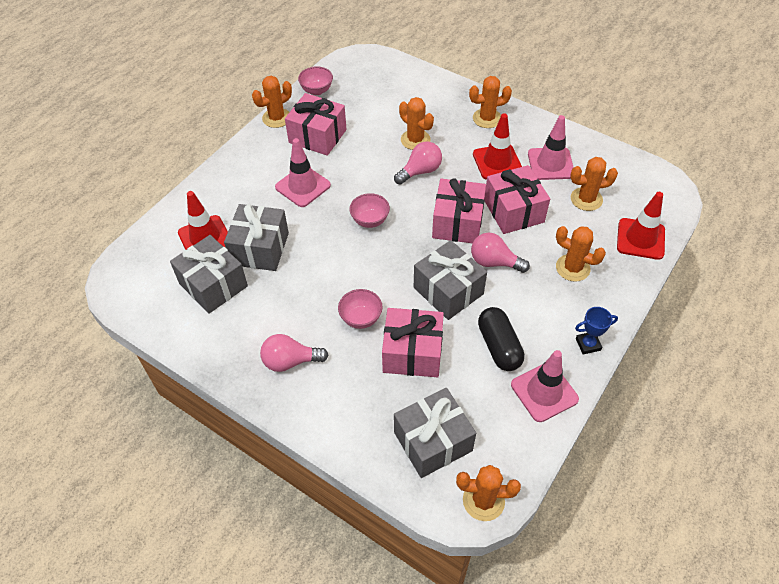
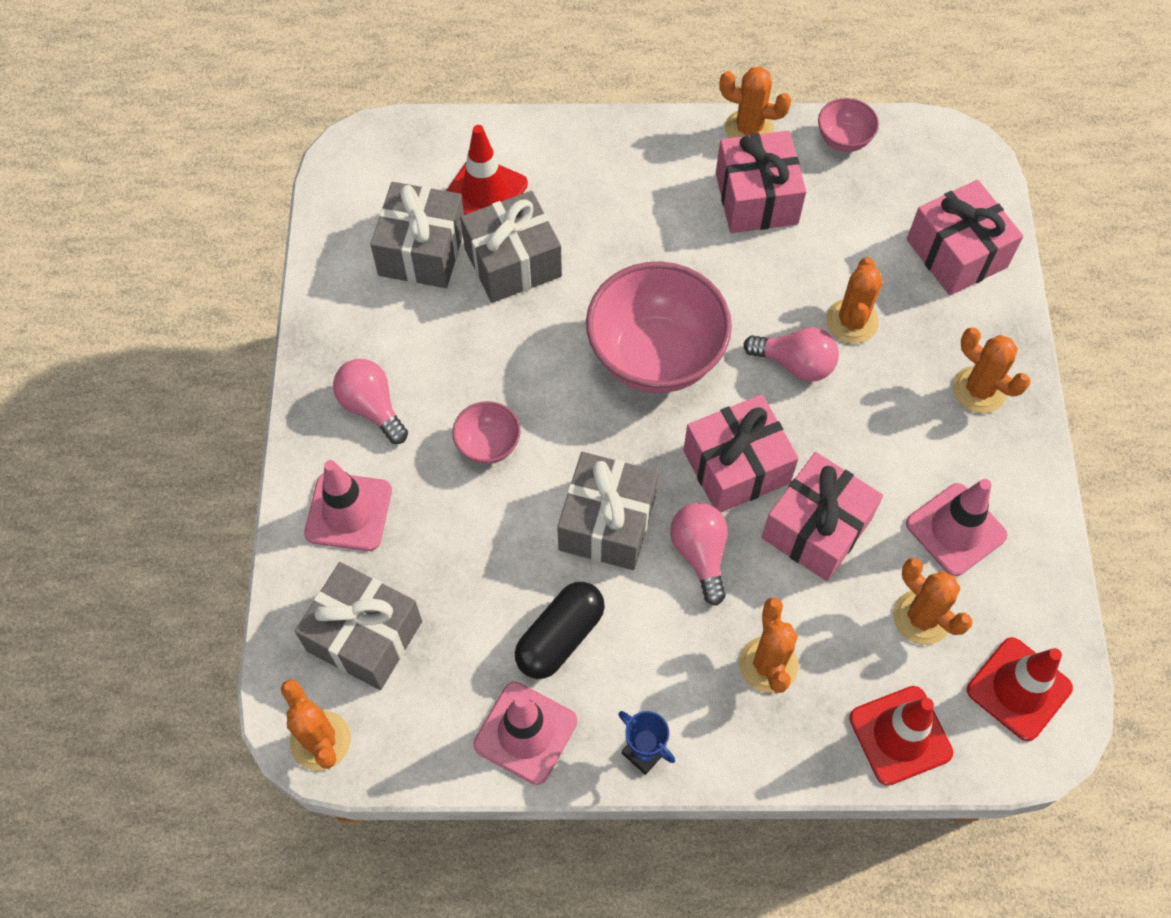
camera: 55 degrees right, 10 degrees up
(303, 186) = (652, 241): pink traffic cone -> pink traffic cone (348, 512)
(370, 220) = (655, 357): pink bowl -> pink bowl, size x2.16
(412, 352) = (478, 537): pink gift -> pink gift (956, 253)
(497, 162) = (897, 453): red traffic cone -> red traffic cone (1019, 689)

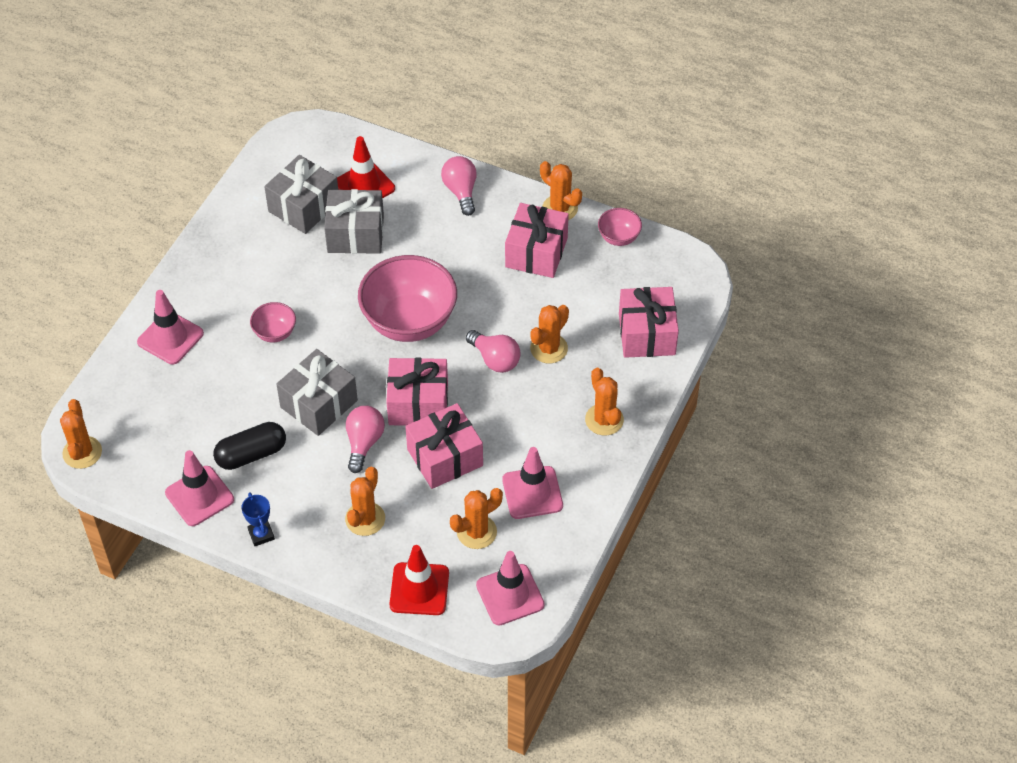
camera: 25 degrees right, 10 degrees down
(364, 636) = (139, 408): grey gift -> none
(372, 407) = (219, 285): pink light bulb -> pink light bulb (461, 191)
(921, 617) = (476, 532): orange cactus -> orange cactus turned 75 degrees clockwise
(1019, 689) = (510, 595): red traffic cone -> pink traffic cone

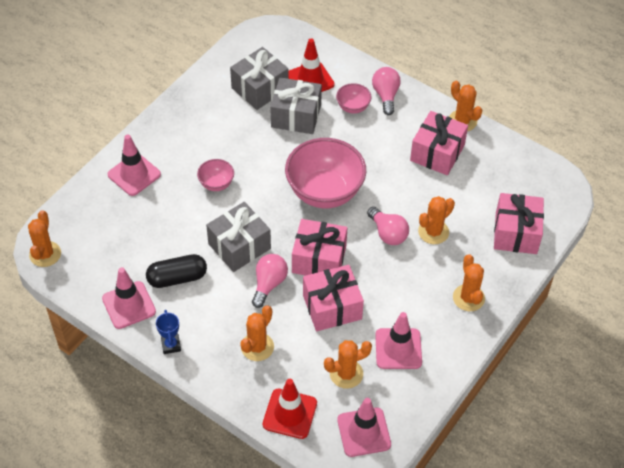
camera: 10 degrees right, 0 degrees up
(618, 238) = (506, 151): pink bowl -> pink bowl (353, 107)

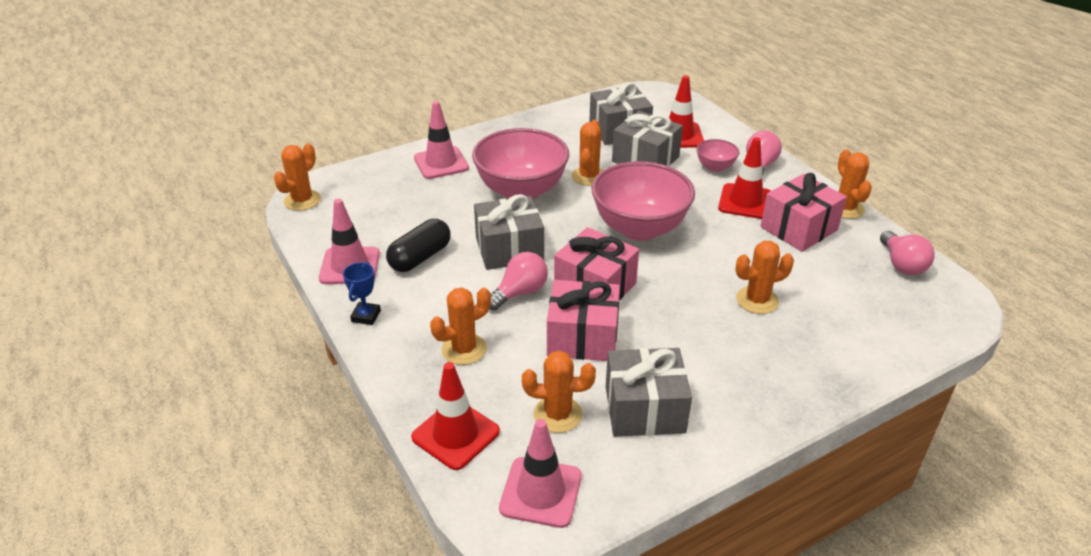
camera: 25 degrees right, 15 degrees down
(177, 278) = (420, 257): black capsule -> black capsule turned 60 degrees counterclockwise
(216, 184) = (521, 191): pink bowl -> pink bowl, size x2.16
(388, 233) = (696, 286): pink light bulb -> pink light bulb (902, 264)
(389, 138) = (745, 202): none -> red traffic cone
(398, 349) = (644, 409): pink traffic cone -> grey gift
(468, 298) = (773, 383): orange cactus -> orange cactus (588, 176)
(516, 233) = (873, 332): pink gift -> none

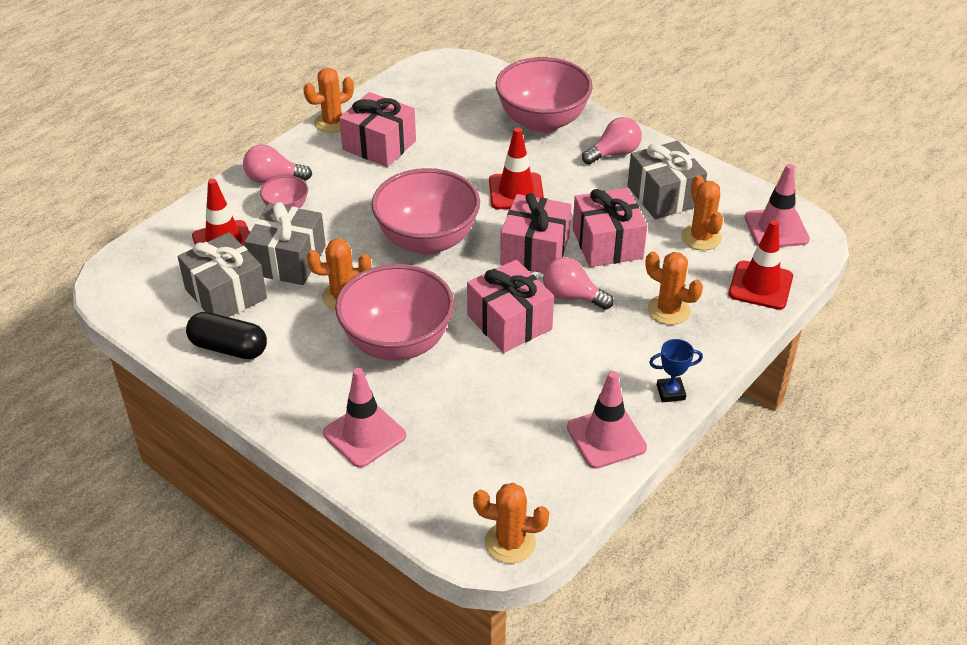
camera: 110 degrees left, 5 degrees up
(420, 257) = (560, 385): black capsule -> black capsule (228, 348)
(509, 249) = (509, 322): grey gift -> pink gift
(745, 202) = (347, 180): red traffic cone -> red traffic cone (516, 192)
(757, 300) = (499, 158): orange cactus -> none
(822, 350) = (542, 122): none -> pink bowl
(902, 264) = (407, 90): pink light bulb -> pink light bulb (614, 153)

